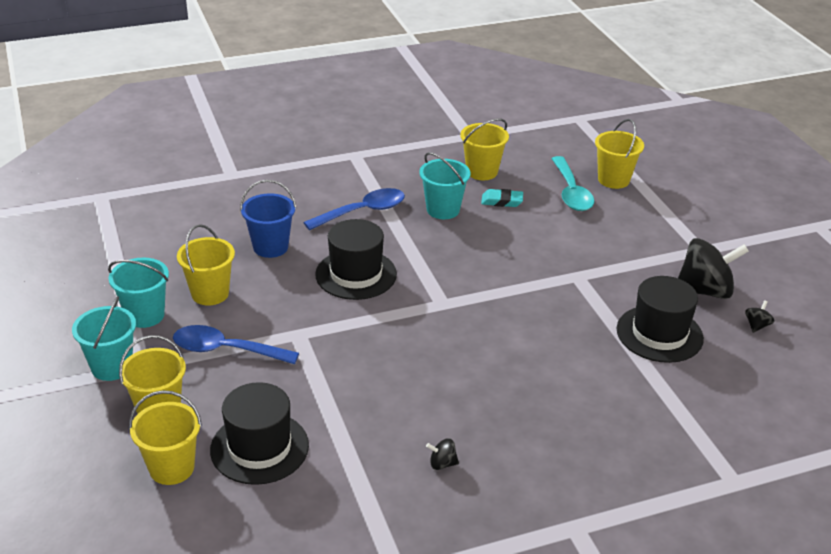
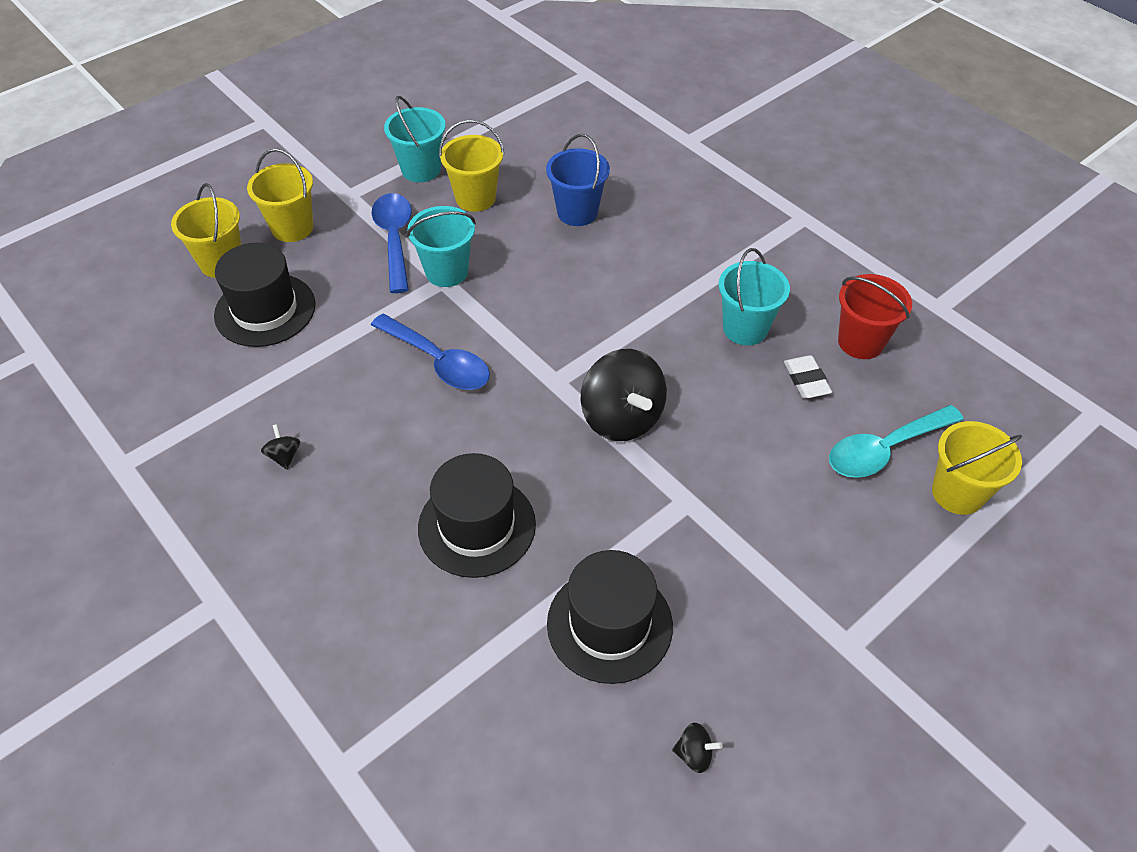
camera: 70 degrees right, 15 degrees up
(112, 367) = (340, 177): turquoise bucket -> turquoise bucket (447, 272)
(356, 274) = (568, 292): black hat -> black hat (477, 526)
(363, 212) = (691, 260): blue spoon -> blue spoon (439, 361)
(482, 171) = (860, 342): yellow bucket -> red bucket
(502, 201) = (806, 380): turquoise eraser -> white eraser
(705, 290) = (743, 667): black spinning top -> black spinning top (621, 418)

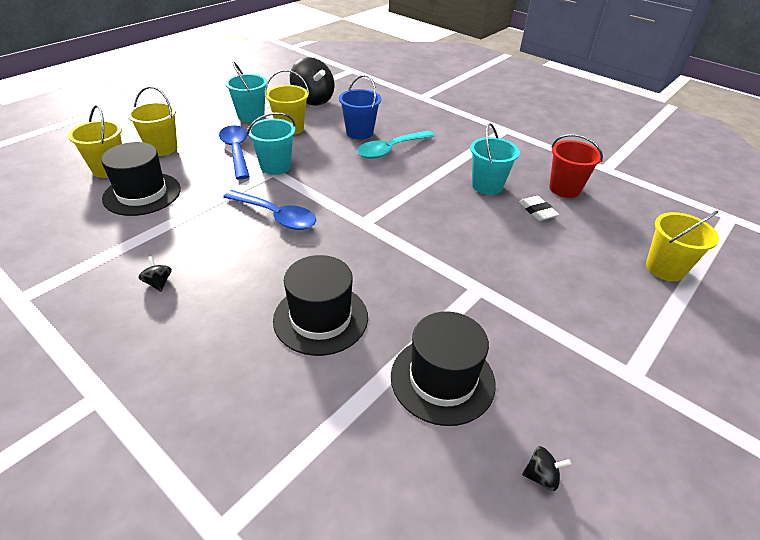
camera: 10 degrees left, 10 degrees down
(621, 418) = (417, 241): black spinning top -> black spinning top (313, 100)
(884, 450) = (605, 246): turquoise spoon -> turquoise spoon (390, 150)

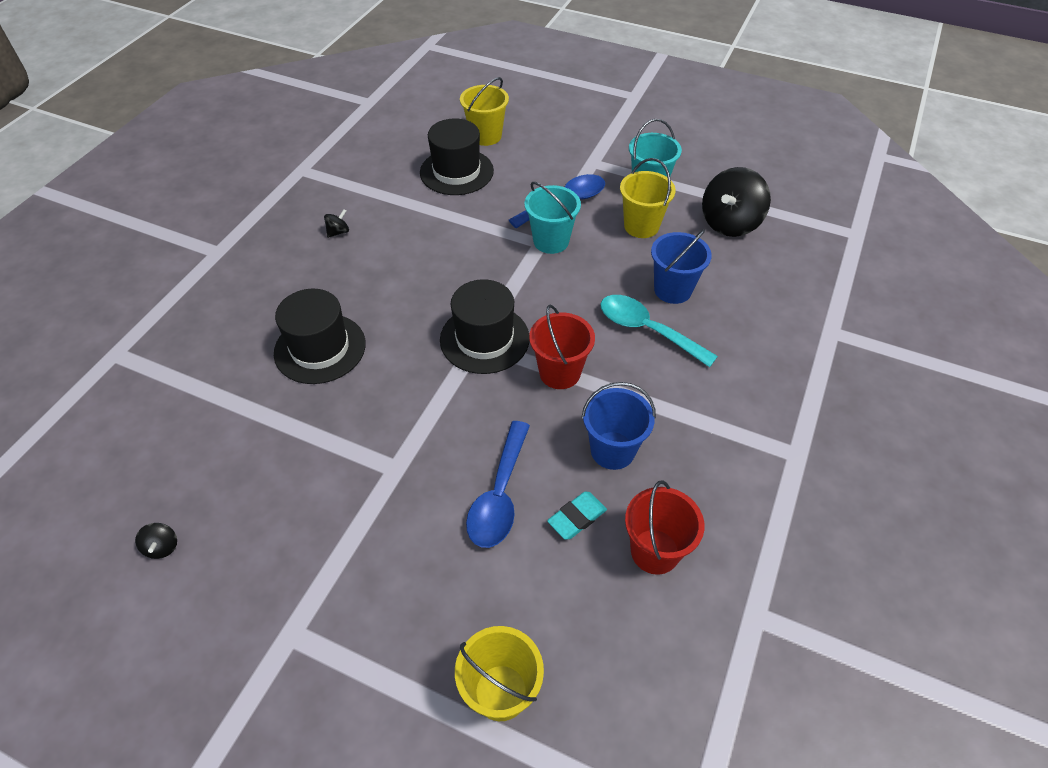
camera: 75 degrees right, 10 degrees up
(162, 148) = (540, 151): yellow bucket -> none
(276, 216) = (459, 271): blue spoon -> blue spoon (499, 495)
(412, 191) = (559, 373): none -> red bucket
(442, 379) = (260, 456): black hat -> black hat (484, 339)
(487, 186) = (612, 450): turquoise bucket -> blue bucket
(537, 211) = (577, 517): white eraser -> turquoise eraser

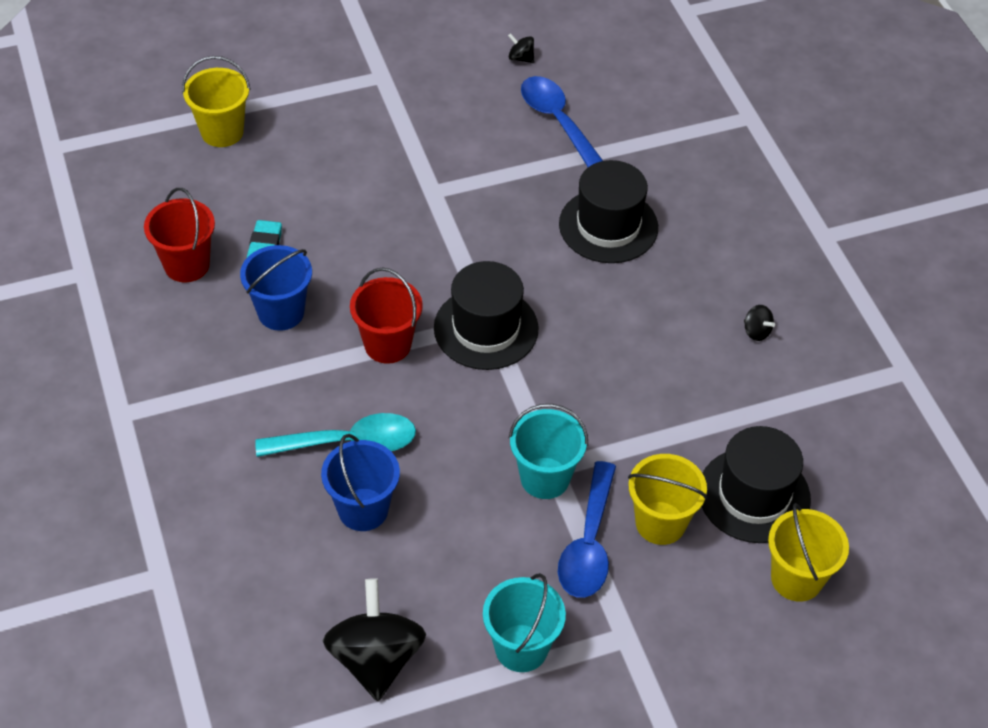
camera: 135 degrees right, 0 degrees up
(338, 232) = (756, 332): black spinning top -> black spinning top turned 45 degrees counterclockwise
(499, 495) = (336, 225): blue spoon -> blue spoon (557, 121)
(641, 226) = (471, 574): yellow bucket -> yellow bucket (660, 523)

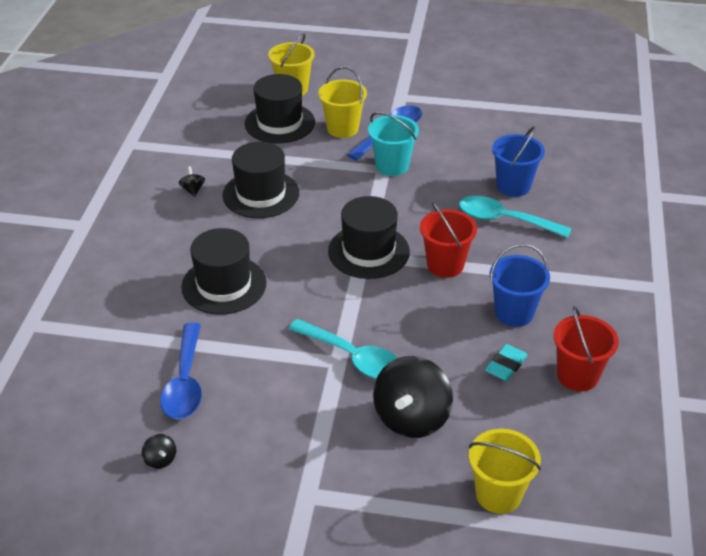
camera: 150 degrees left, 10 degrees down
(376, 659) = (540, 127): black spinning top -> black spinning top (411, 418)
(420, 200) = (353, 357): none -> turquoise spoon
(521, 648) = (458, 108): turquoise bucket -> none
(672, 359) = (261, 194): none -> black hat

